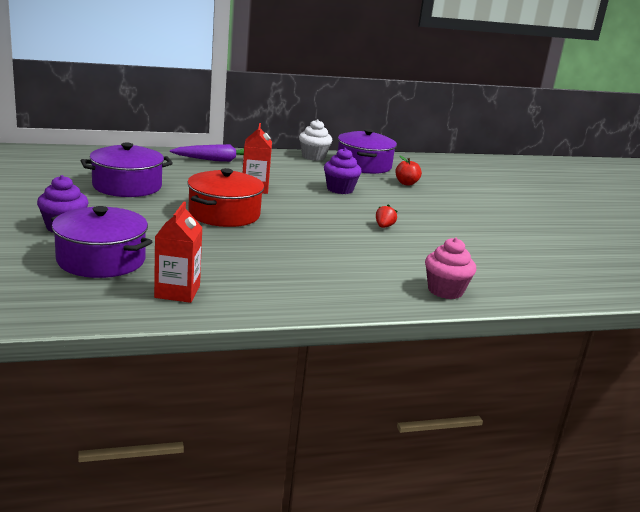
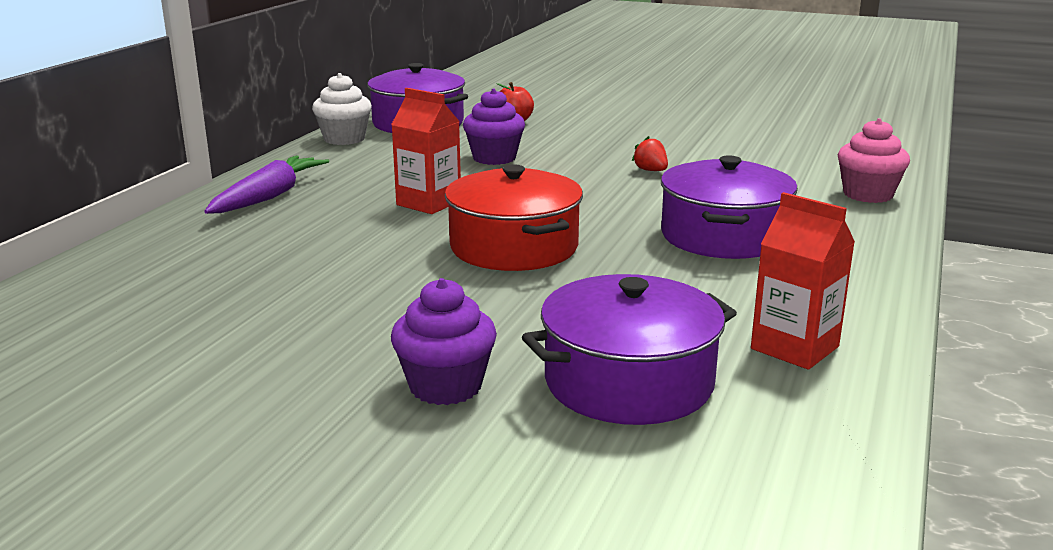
camera: 50 degrees left, 0 degrees up
(127, 186) = (300, 289): purple pot -> purple pot (723, 236)

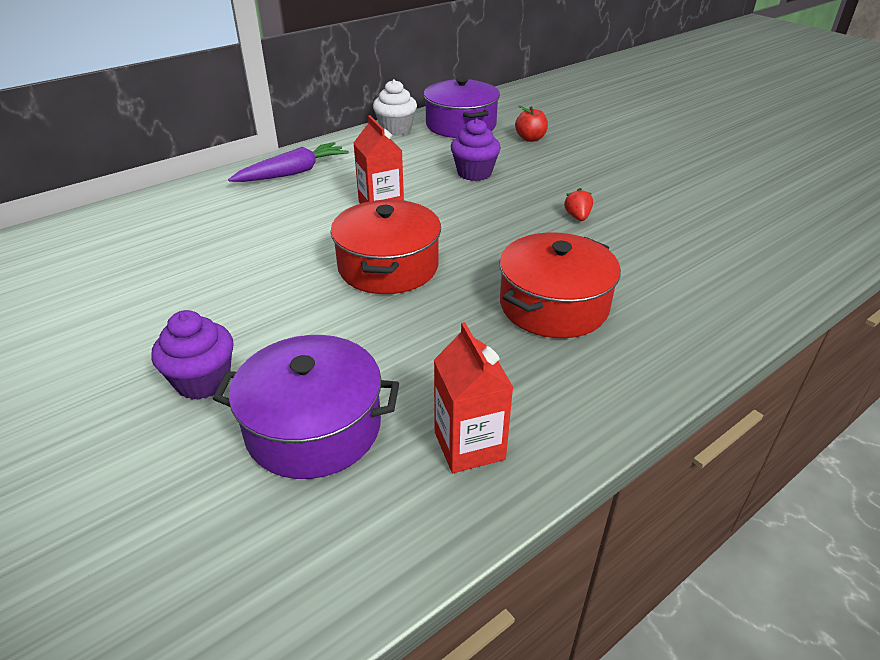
camera: 30 degrees right, 15 degrees up
(723, 236) = (553, 305): purple pot -> red pot
(868, 194) = (739, 298): pink cupcake -> none

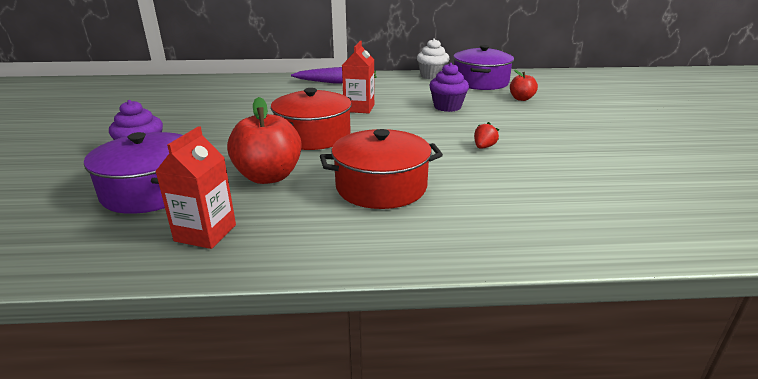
camera: 35 degrees right, 10 degrees down
(423, 343) = (268, 176): none -> red apple

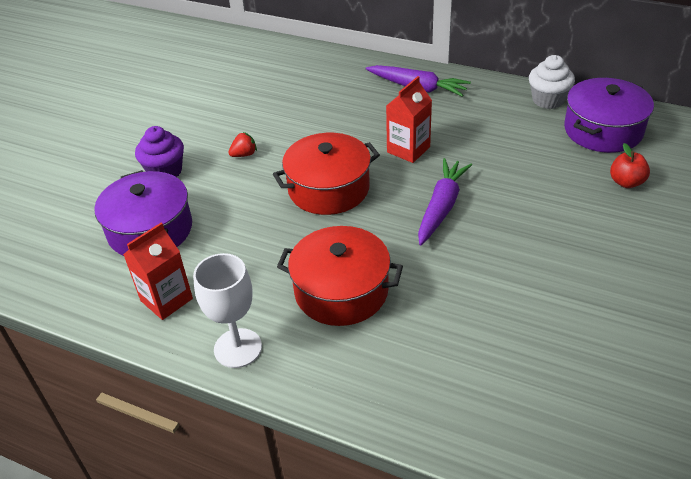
camera: 30 degrees right, 15 degrees up
(268, 176) = (251, 242): red apple -> none
(315, 247) = (238, 348): none -> white goblet
(414, 129) = (441, 207): none -> purple carrot
(447, 107) = (513, 174): purple cupcake -> none
(484, 147) = (494, 263): red strawberry -> red strawberry (244, 154)

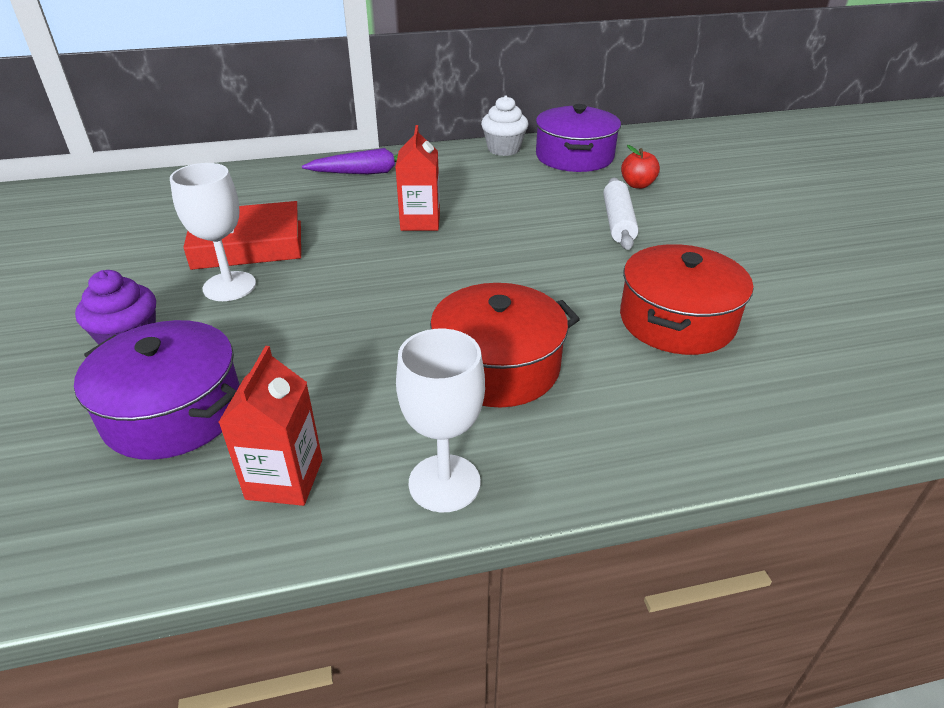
camera: 40 degrees left, 5 degrees down
(244, 154) = (229, 286): red strawberry -> white goblet
(281, 124) = (248, 245): none -> red book
(328, 188) = (373, 282): red pot -> red pot (677, 321)
(441, 207) = (509, 255): purple carrot -> none
(562, 213) = (618, 222): none -> white rolling pin

